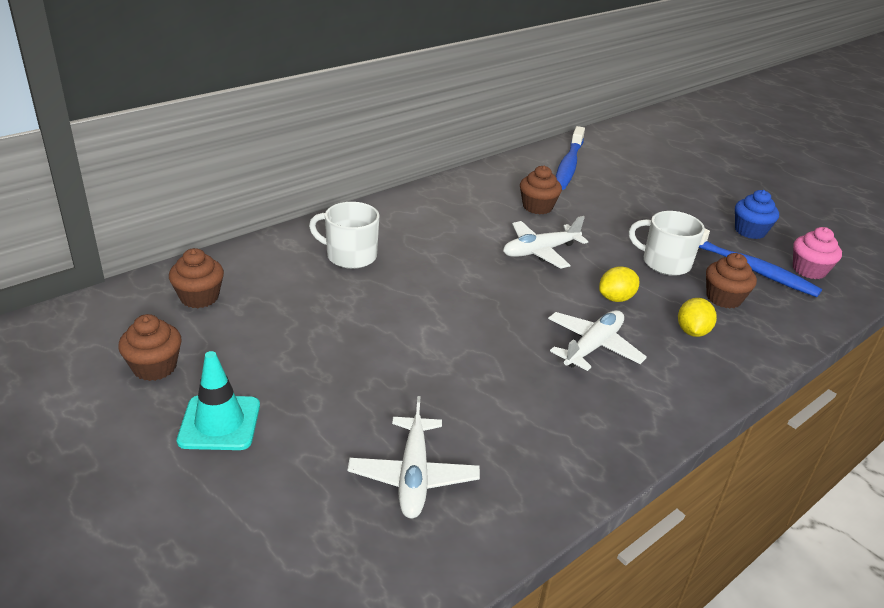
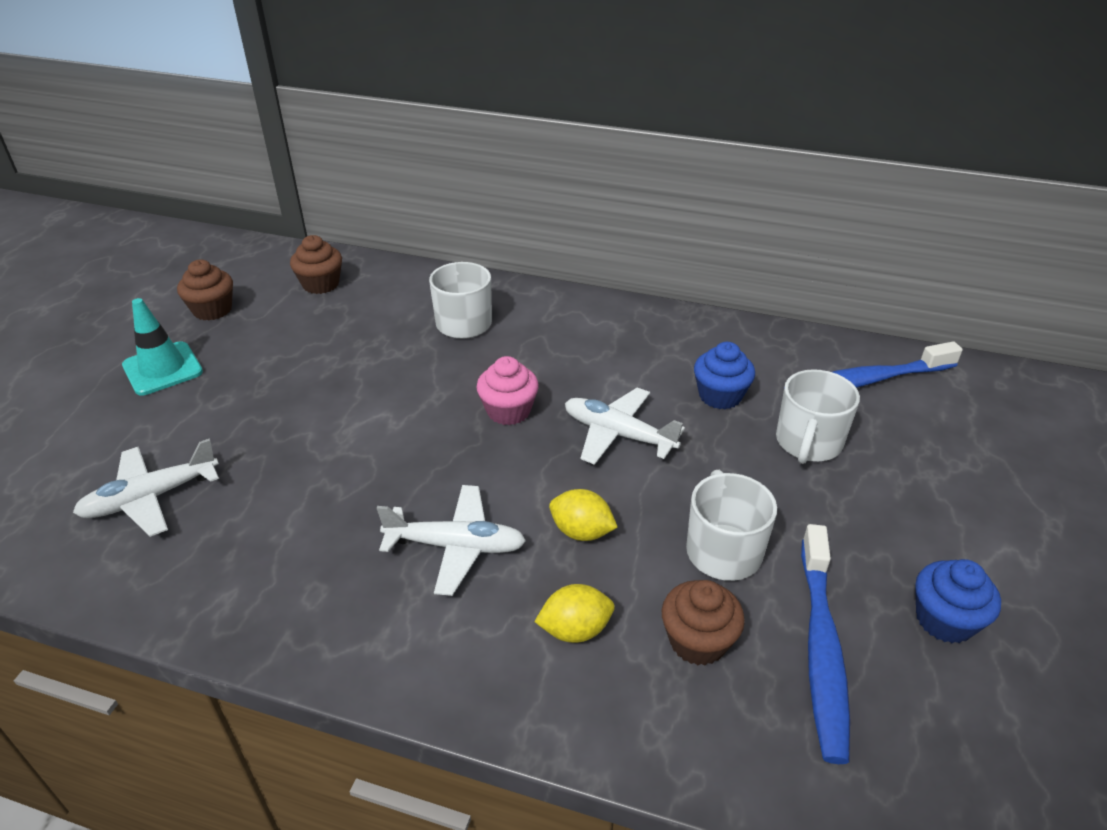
camera: 60 degrees right, 5 degrees up
(537, 207) = (720, 396): brown cupcake -> blue cupcake
(602, 203) = (808, 443): none -> white mug
(809, 270) = (913, 733): pink cupcake -> pink cupcake (508, 411)

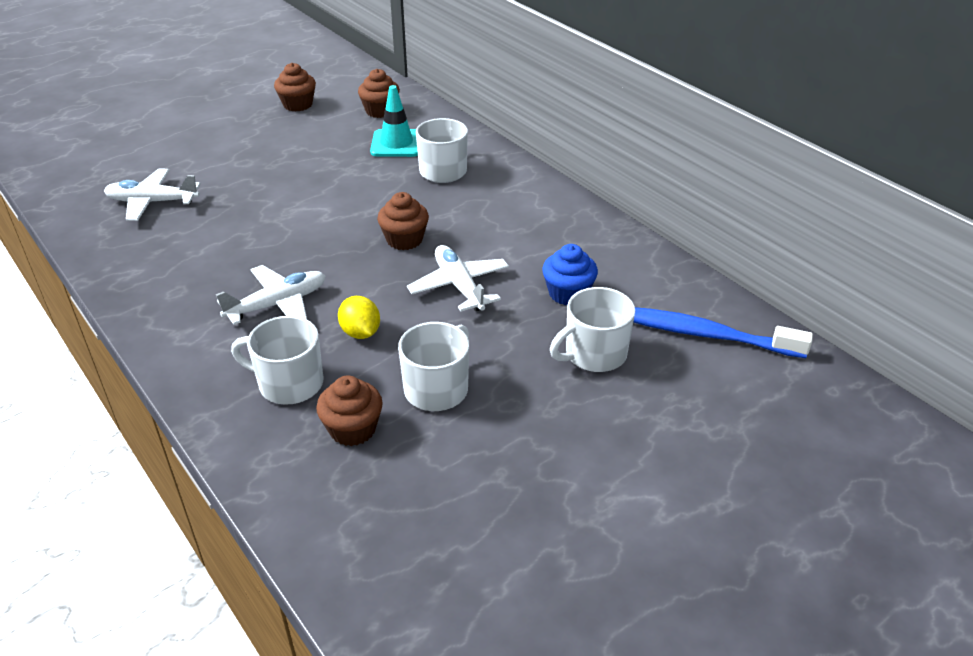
camera: 35 degrees right, 0 degrees up
(162, 369) = (233, 131): turquoise traffic cone -> turquoise traffic cone (396, 144)
(456, 546) = (278, 304): white plane -> white plane turned 75 degrees counterclockwise
(508, 411) = (404, 240): pink cupcake -> brown cupcake
(575, 630) = (289, 383): yellow lemon -> white mug
(821, 648) = (425, 477): blue toothbrush -> none
(944, 620) = (537, 511): blue cupcake -> none

